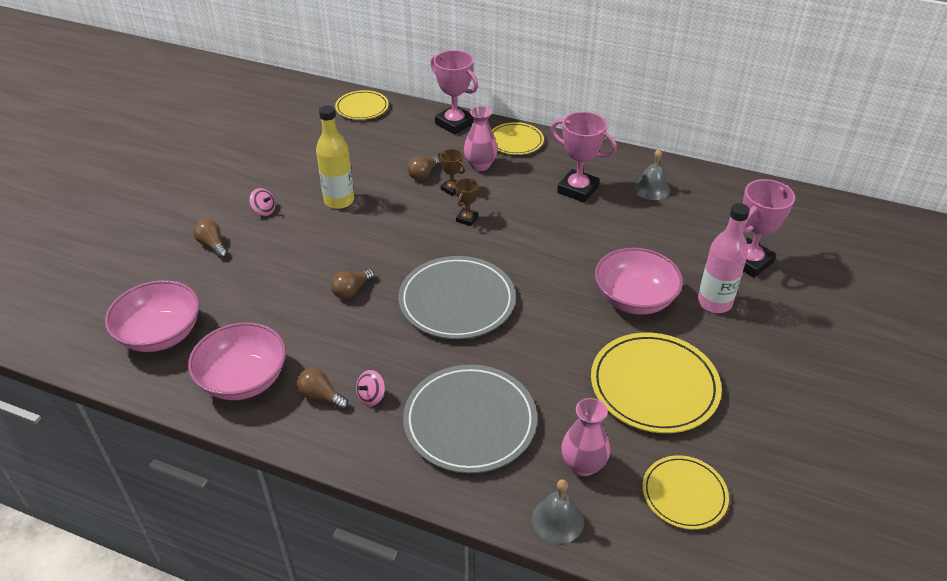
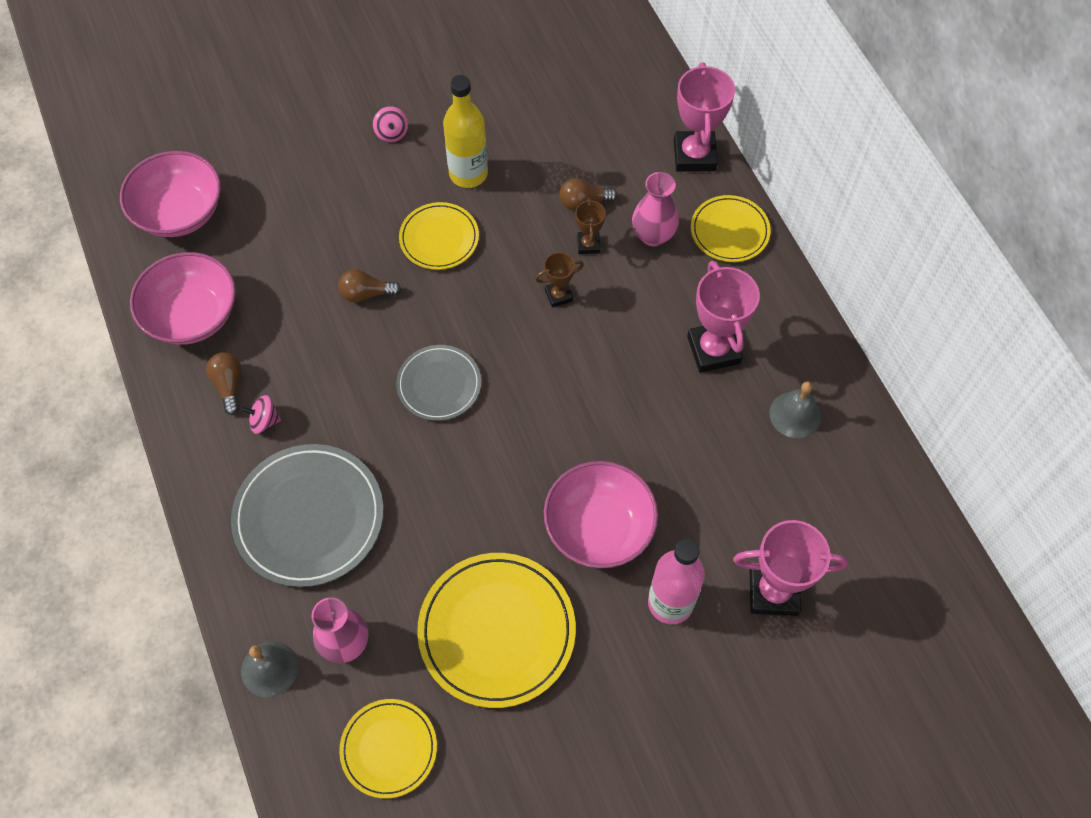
camera: 45 degrees right, 20 degrees up
(212, 245) = (310, 142): brown light bulb -> none
(362, 107) = (625, 59): yellow plate -> yellow plate (439, 238)
(457, 301) = (439, 384): grey plate -> grey plate, size x0.59

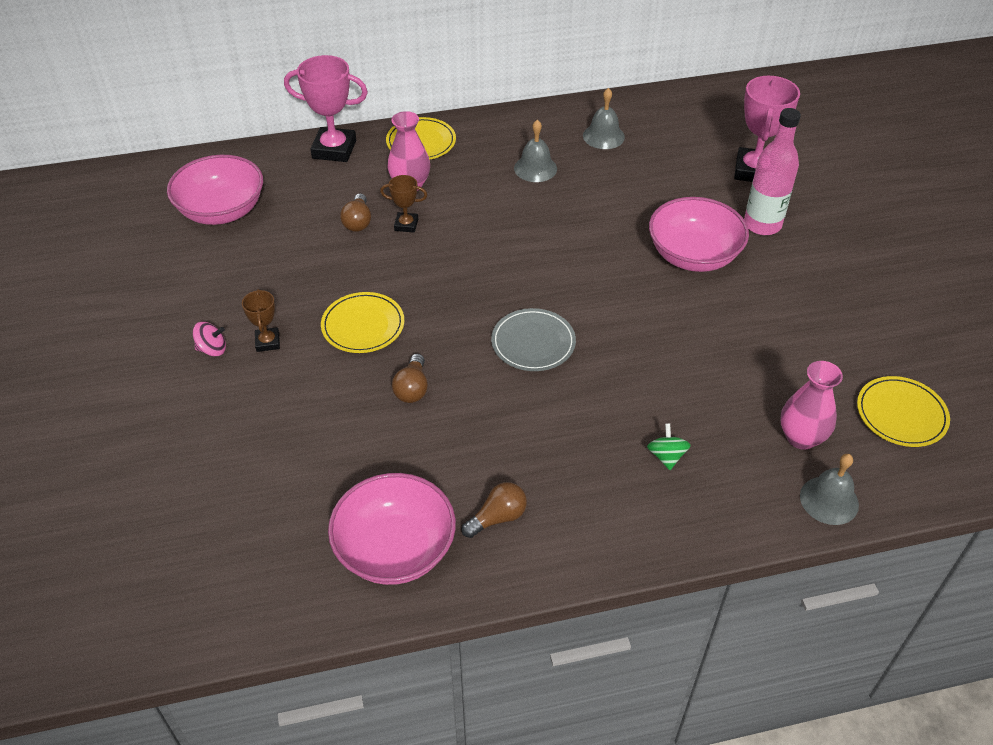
camera: 80 degrees left, 15 degrees down
(180, 212) = (240, 556): pink bowl -> pink bowl (222, 211)
(229, 385) = (498, 517): brown light bulb -> brown light bulb turned 150 degrees clockwise
(264, 421) = (549, 487): pink spinning top -> none
(309, 517) = (666, 456): grey plate -> green spinning top
(468, 174) = (292, 295): yellow bottle -> none
(497, 631) = (787, 330): yellow plate -> none
(558, 295) = (455, 250): brown trophy -> brown trophy (267, 342)
(713, 350) = (535, 168): pink trophy -> grey bell

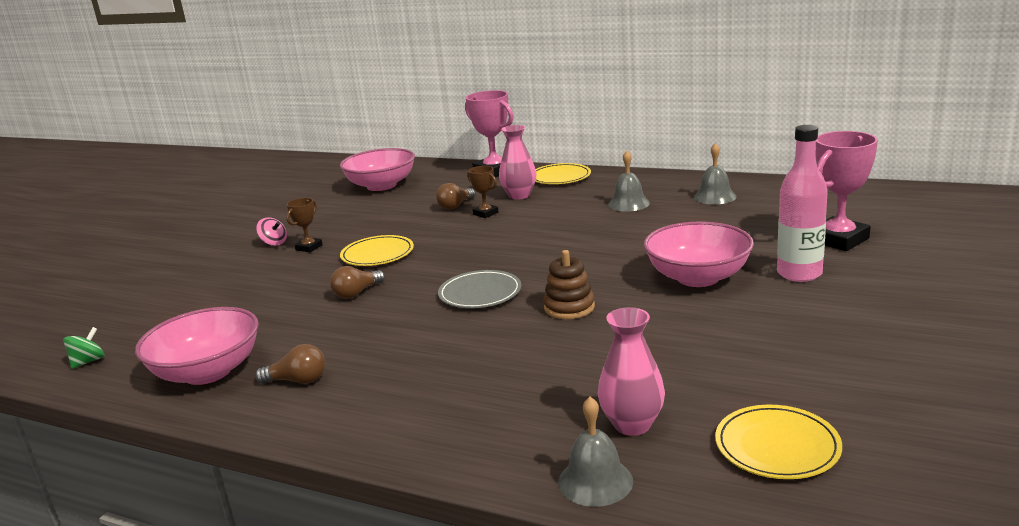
camera: 40 degrees right, 25 degrees down
(630, 331) = (569, 307): none -> brown stacking toy
(666, 456) = (483, 392): green spinning top -> green spinning top (88, 361)

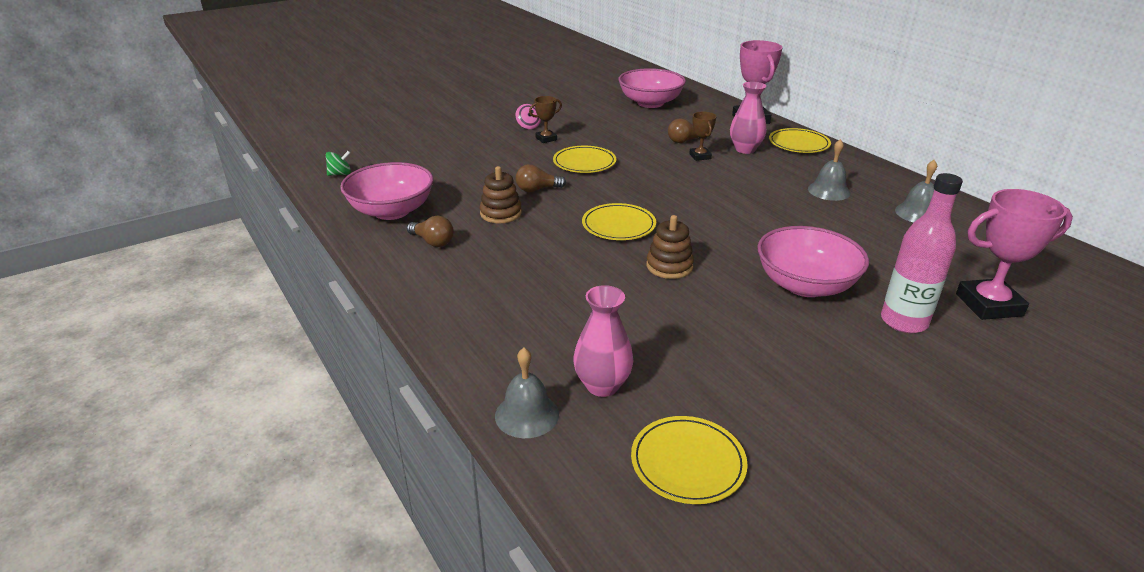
camera: 30 degrees right, 10 degrees up
(343, 327) = (501, 213): none -> brown stacking toy
(480, 293) = (618, 225): grey plate -> yellow plate

